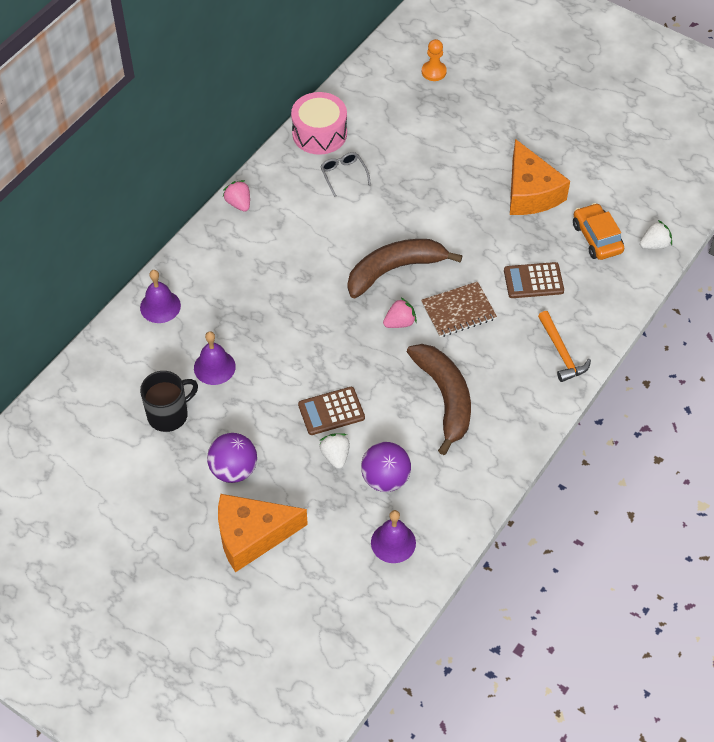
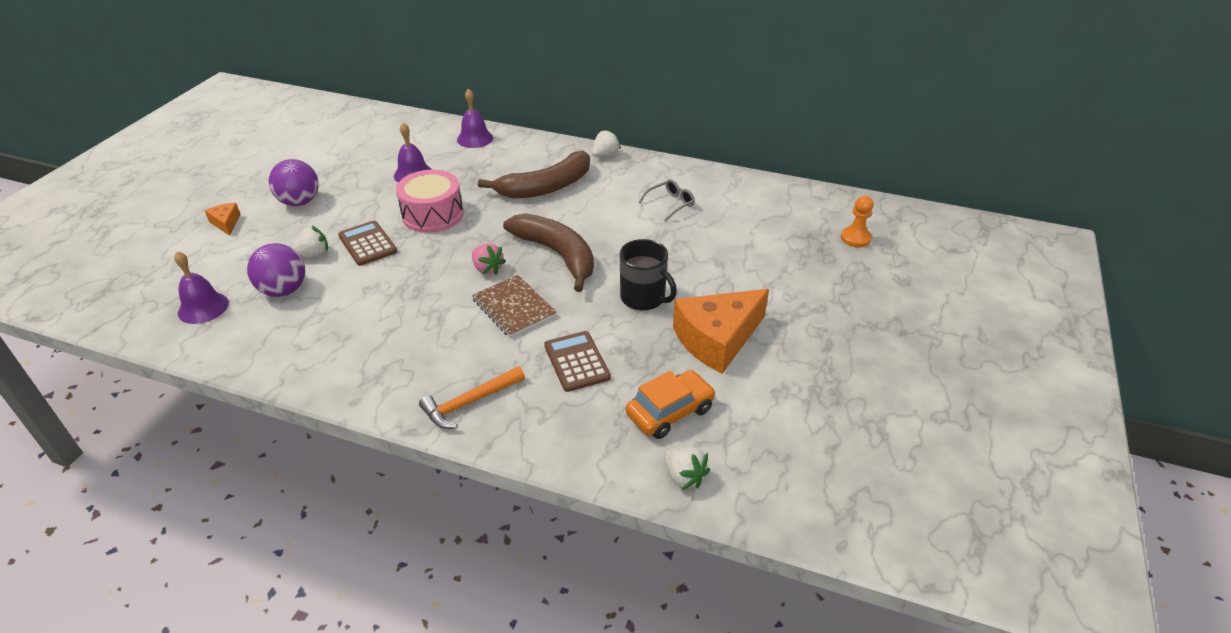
camera: 75 degrees right, 15 degrees down
(169, 414) = (359, 162): black mug -> black mug (643, 298)
(239, 203) = (605, 155): pink strawberry -> white strawberry
(252, 535) = (226, 223): orange cheese -> orange cheese, size x0.45
(319, 133) = (716, 182): pink drum -> pink drum (433, 215)
(445, 398) = (390, 315): brown banana -> brown banana (546, 187)

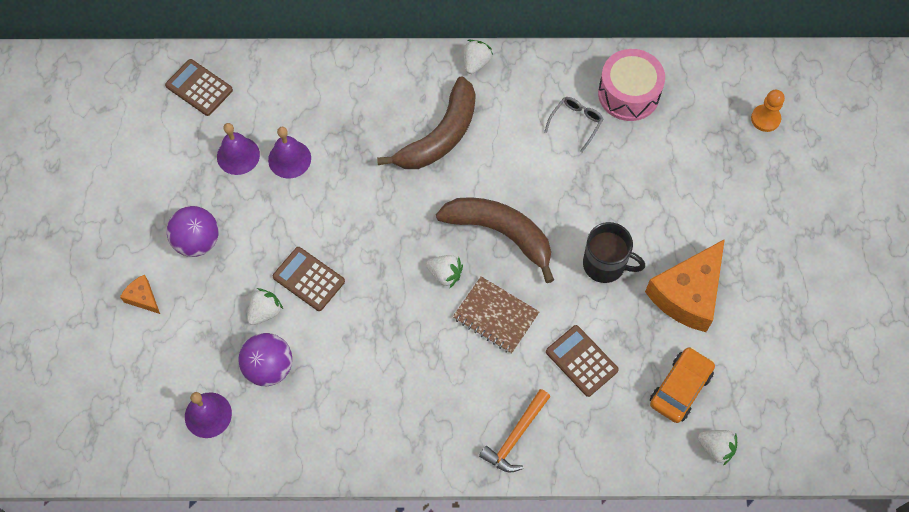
camera: 20 degrees left, 25 degrees up
(378, 126) = (199, 88): none -> brown calculator
(433, 215) = (348, 216): pink drum -> pink drum (628, 94)
(475, 138) = (321, 77): purple bell -> purple bell (238, 155)
(487, 269) = (445, 274): pink strawberry -> white strawberry

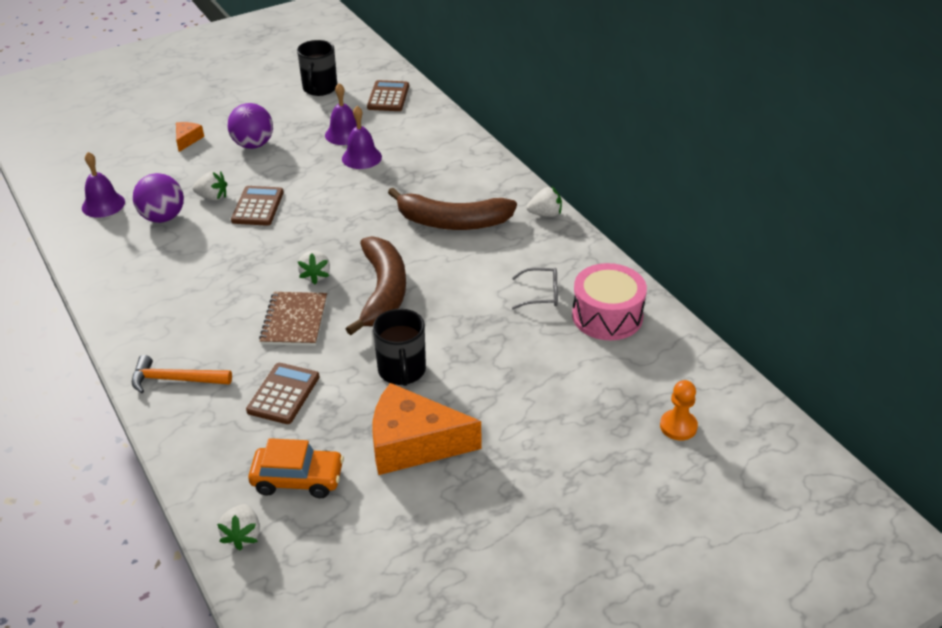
camera: 60 degrees right, 25 degrees down
(135, 139) = (319, 88): none -> black mug

